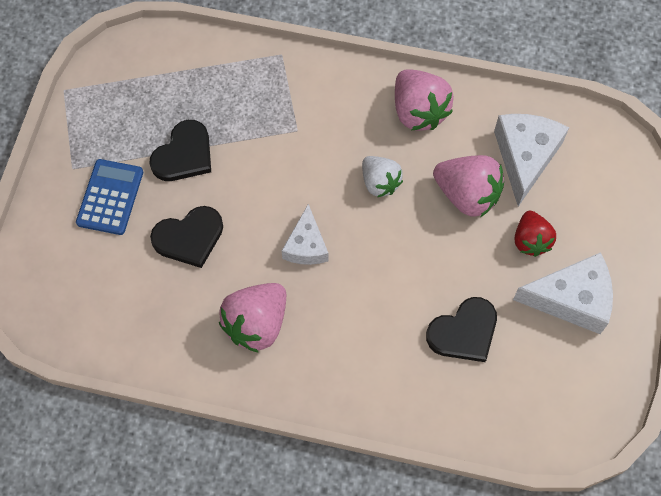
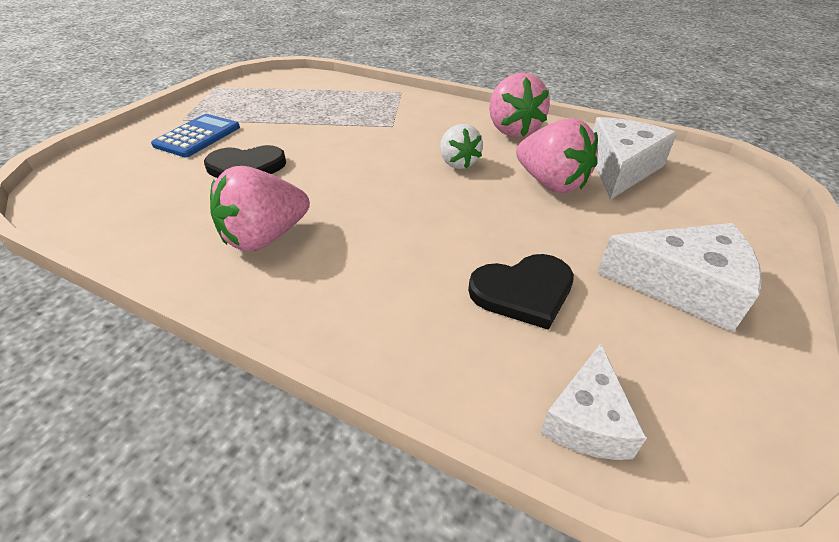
camera: 15 degrees right, 25 degrees down
(184, 154) = (282, 124): black heart -> none
(306, 245) = (359, 190): white cheese -> white cheese (587, 419)
(530, 240) = (625, 226): red strawberry -> none

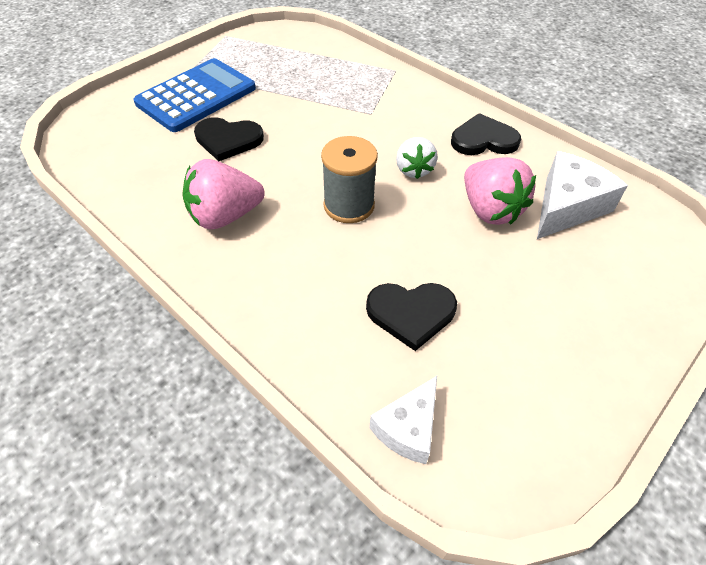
camera: 15 degrees right, 10 degrees up
(197, 136) = (196, 96): blue calculator -> blue calculator, size x1.57
(405, 203) = (349, 205): none -> grey spool
(512, 130) = (483, 139): pink strawberry -> black heart
(683, 287) = (550, 341): white cheese -> none

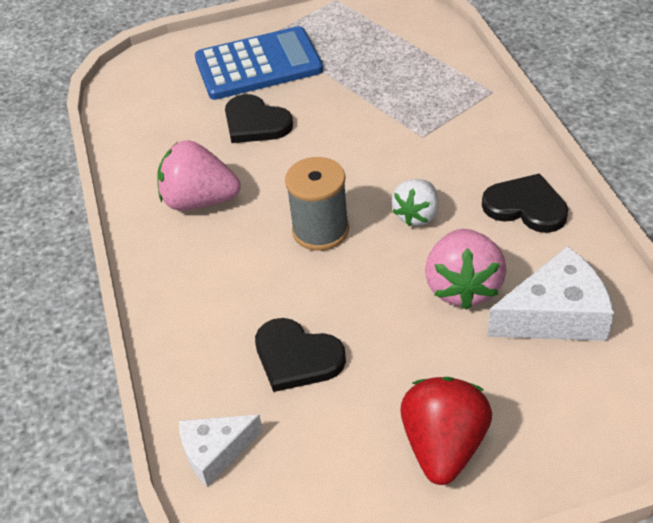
camera: 35 degrees right, 5 degrees down
(578, 335) = (444, 446): none -> red strawberry

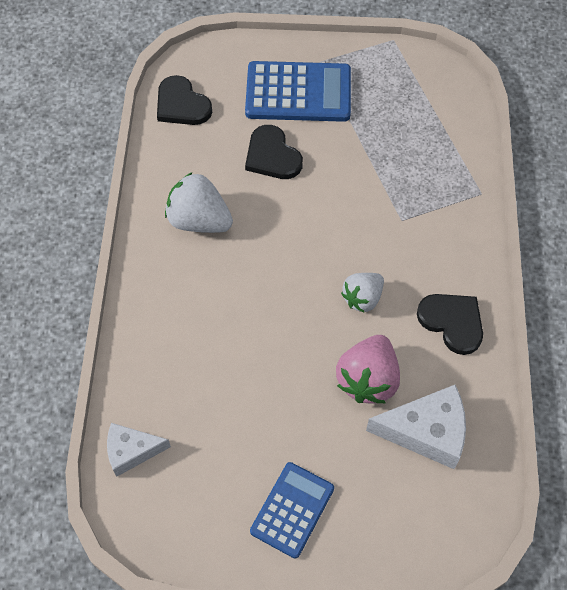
camera: 15 degrees right, 15 degrees up
(199, 201) = (199, 220): pink strawberry -> white strawberry
(297, 357) = (218, 394): black heart -> black heart (182, 104)
(320, 230) = (281, 285): grey spool -> none
(444, 446) = (292, 510): red strawberry -> blue calculator

